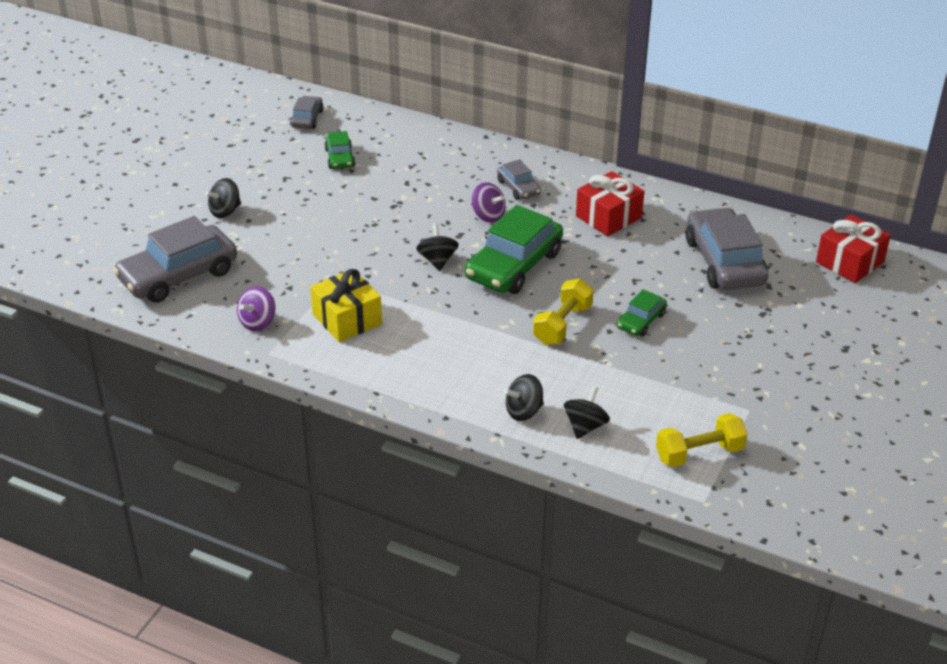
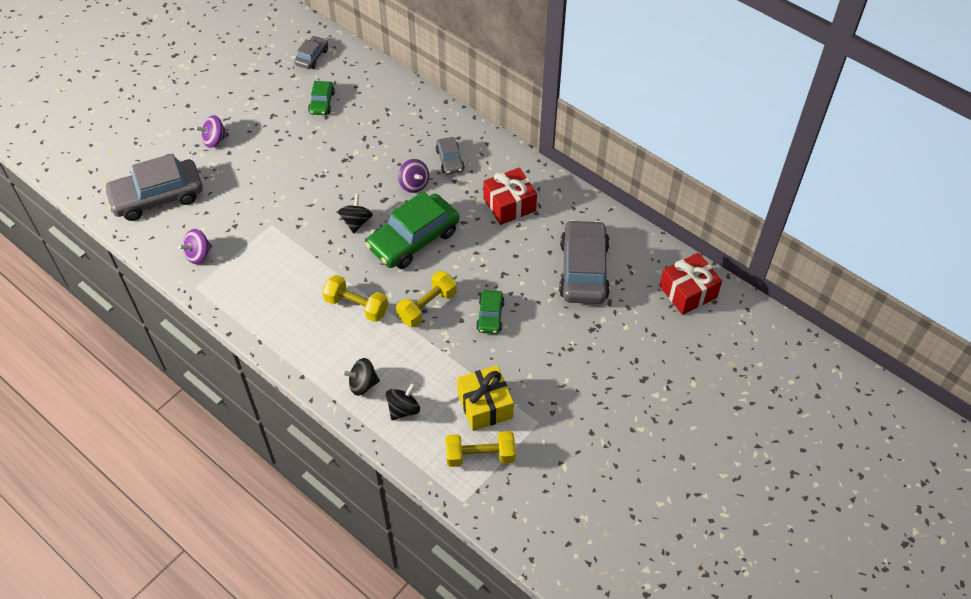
camera: 15 degrees right, 15 degrees up
(225, 211) = (215, 140): black spinning top -> purple spinning top
(347, 319) = (265, 266): yellow gift -> yellow gift (485, 405)
(478, 338) = (356, 306): none -> yellow dumbbell
(641, 321) = (490, 316): green car -> green car turned 45 degrees counterclockwise

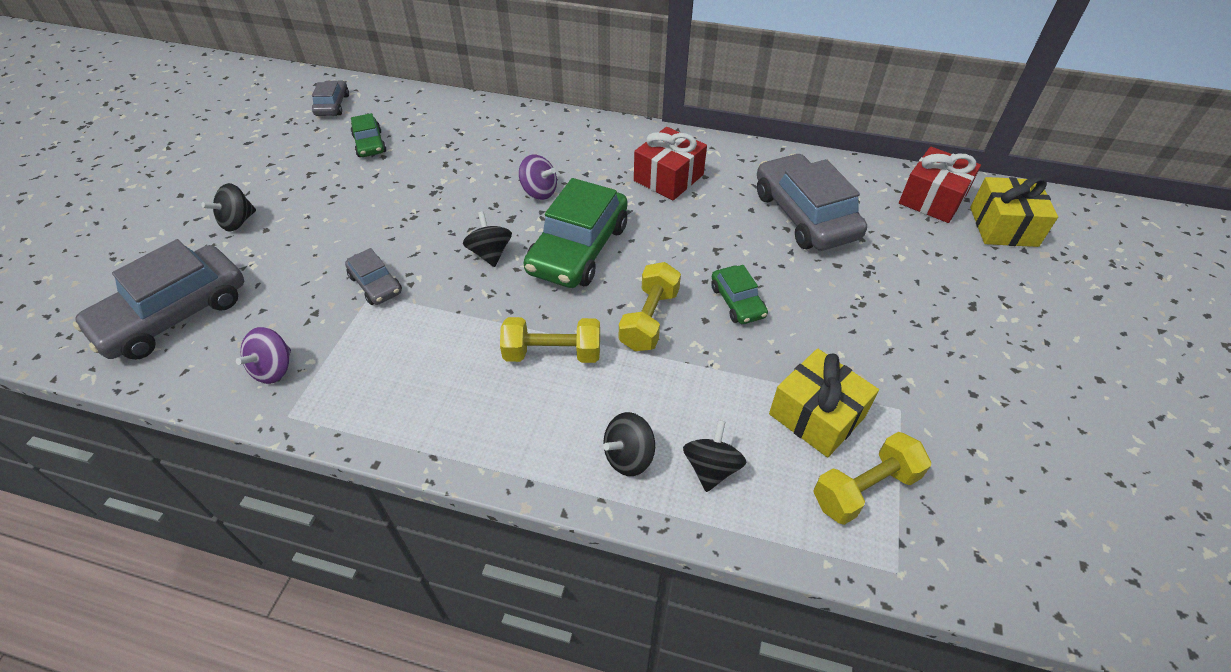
camera: 25 degrees left, 5 degrees down
(215, 140) = (238, 222): purple spinning top -> black spinning top
(450, 160) = (566, 156): grey car -> grey car (376, 284)
(720, 332) = (1003, 226): none -> yellow gift

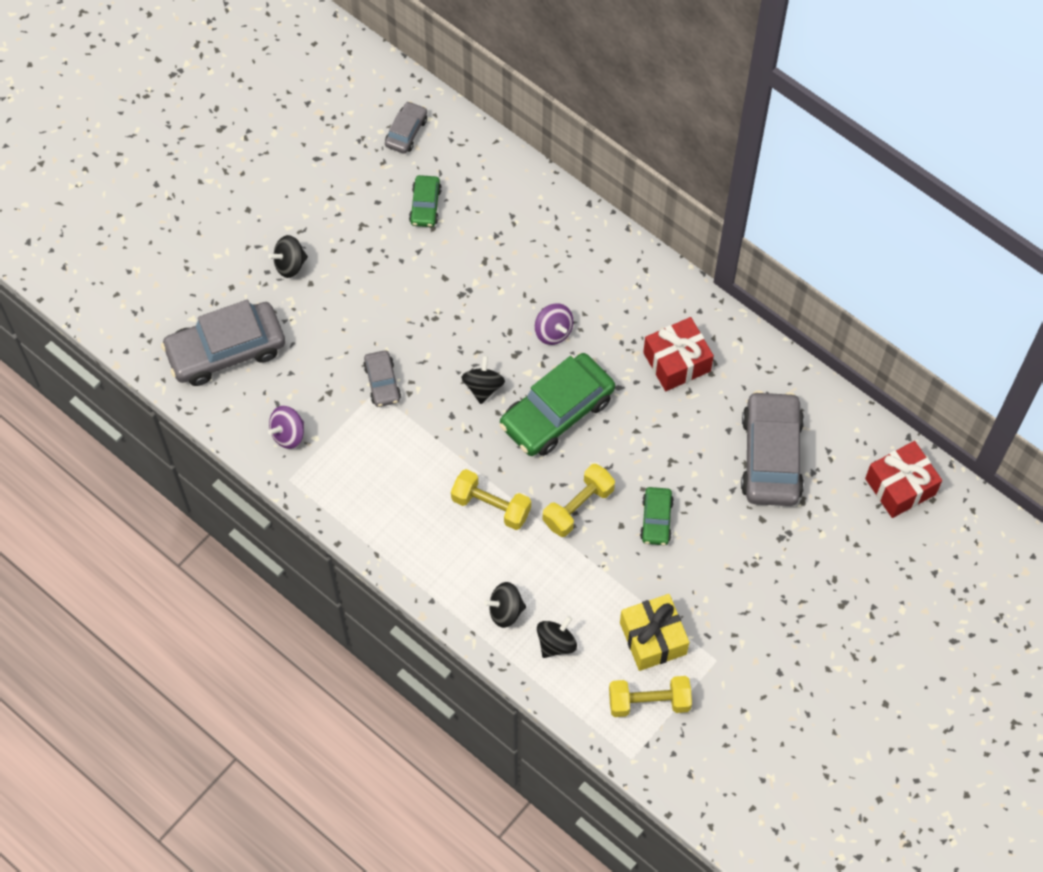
camera: 25 degrees right, 15 degrees up
(1003, 226) = (938, 542): yellow gift -> none

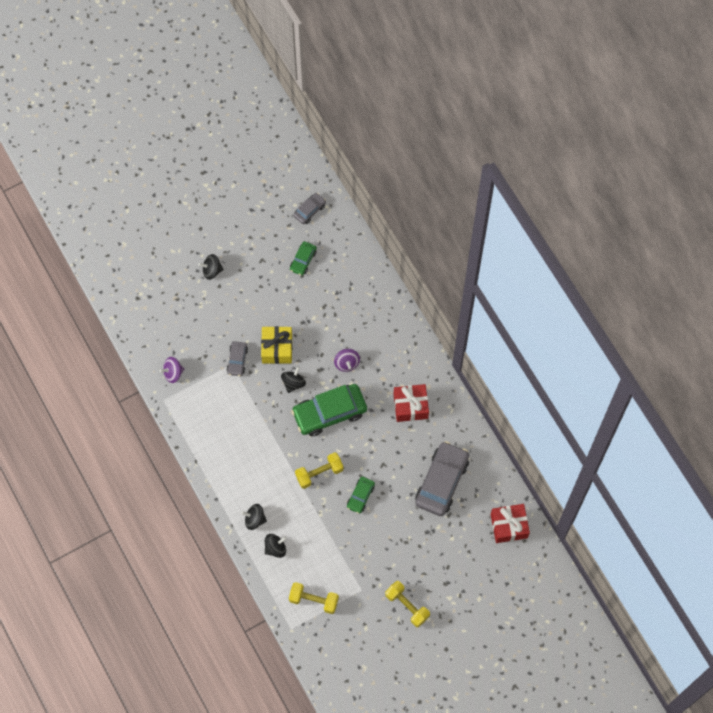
camera: 20 degrees right, 5 degrees up
(226, 350) = (156, 311): grey car -> none
(491, 506) = (270, 455): yellow dumbbell -> yellow dumbbell (407, 606)
(653, 638) = (331, 564): yellow gift -> yellow gift (277, 348)

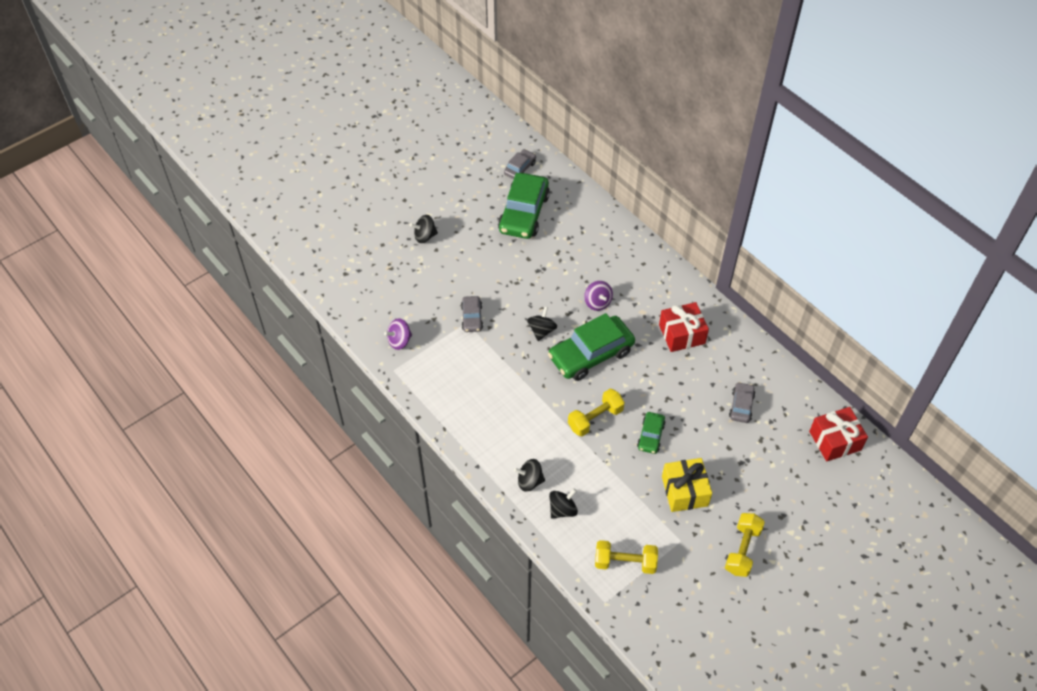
camera: 10 degrees left, 15 degrees down
(277, 348) = (515, 299): yellow gift -> yellow gift (685, 491)
(303, 260) = (524, 213): green car -> green car, size x1.99
(407, 606) = (742, 550): yellow dumbbell -> yellow dumbbell turned 75 degrees clockwise
(441, 482) = (741, 406): grey car -> grey car, size x0.50

